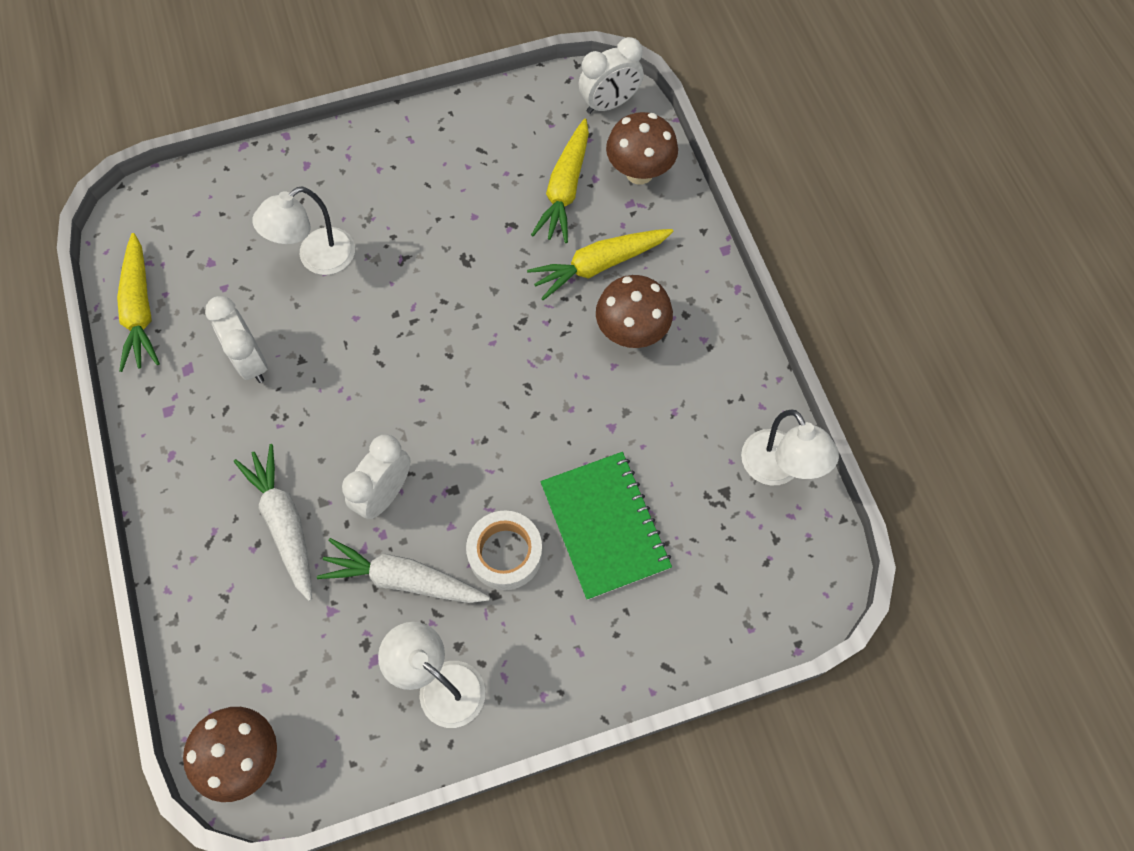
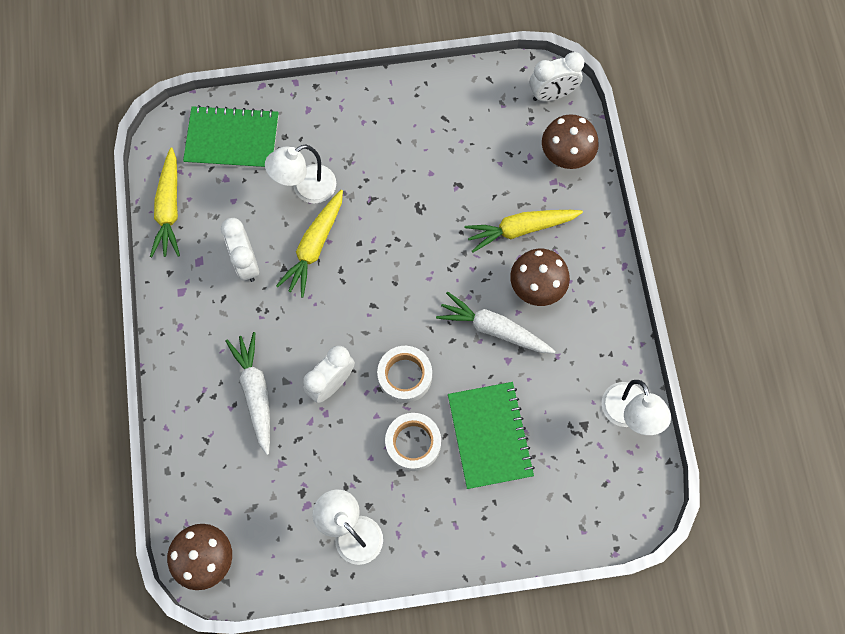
camera: 10 degrees right, 5 degrees up
(213, 214) = (232, 139): none -> green notebook
(403, 579) = (336, 449): white carrot -> white carrot (494, 329)
(480, 469) = (405, 376): none -> white tape
(565, 189) = (505, 162): yellow carrot -> yellow carrot (314, 247)

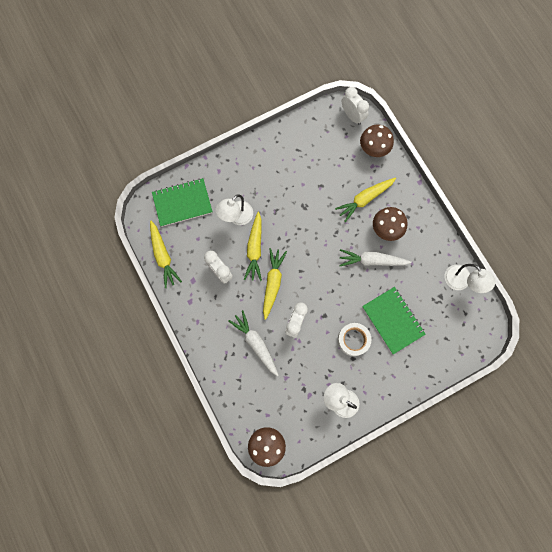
camera: 20 degrees left, 5 degrees up
(321, 309) = (272, 283): none -> yellow carrot
(405, 376) = (334, 304): white tape -> none
(552, 95) = (352, 116): white clock -> white clock turned 90 degrees counterclockwise

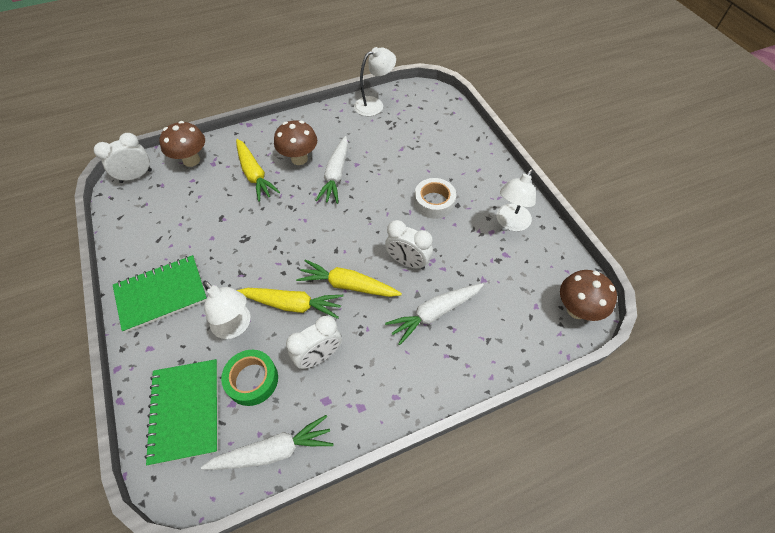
camera: 85 degrees left, 20 degrees down
(163, 256) = (273, 451): yellow carrot -> white carrot
(202, 235) = (252, 380): none -> green tape
(392, 320) = (412, 163): green notebook -> green notebook (161, 294)

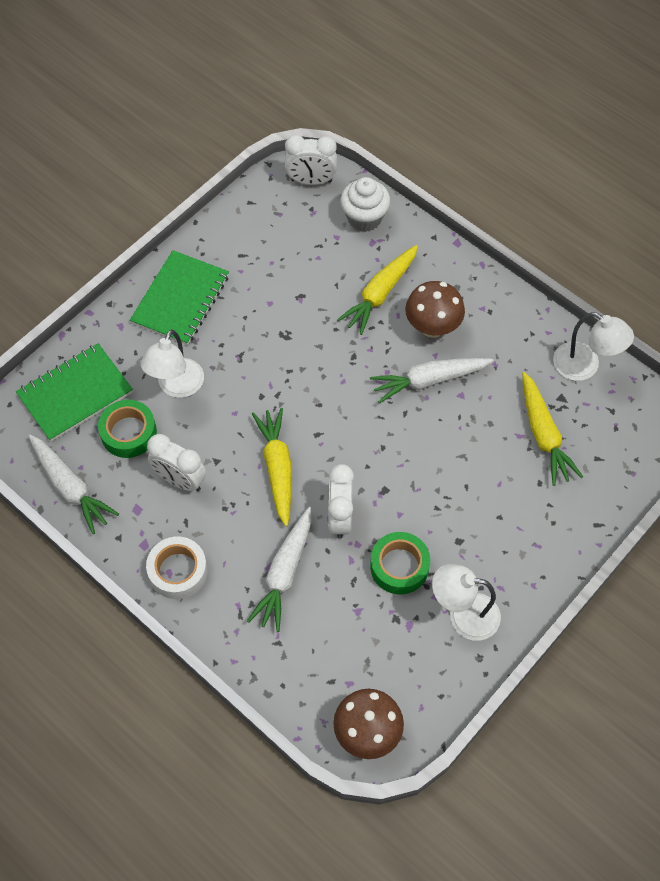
camera: 65 degrees right, 5 degrees up
(136, 176) = (311, 181): white clock -> white clock turned 150 degrees clockwise
(161, 294) = (180, 299): green notebook -> green notebook turned 75 degrees clockwise
(191, 160) = (364, 218): brown mushroom -> white cupcake
(292, 304) = (227, 425): yellow carrot -> yellow carrot (543, 434)
(434, 202) = (448, 511): white tape -> white tape (178, 571)
(434, 313) = (284, 573): white carrot -> white carrot turned 105 degrees counterclockwise
(461, 243) = (399, 566): none -> green tape

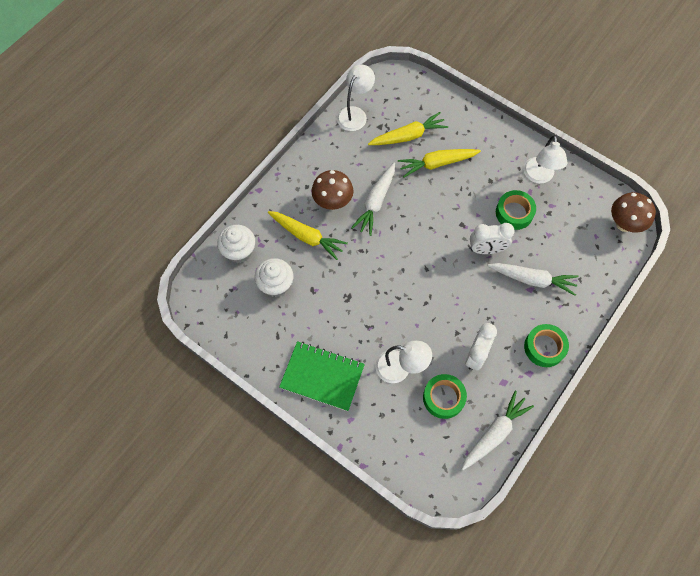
camera: 95 degrees left, 5 degrees up
(75, 394) = (415, 444): green notebook -> none
(178, 571) = (544, 347): white tape -> green tape
(277, 468) = (456, 292): yellow carrot -> yellow carrot (437, 164)
(311, 181) = (204, 292): white clock -> none
(312, 256) = (276, 285): none -> white cupcake
(429, 380) = (376, 202): white carrot -> white carrot turned 45 degrees clockwise

